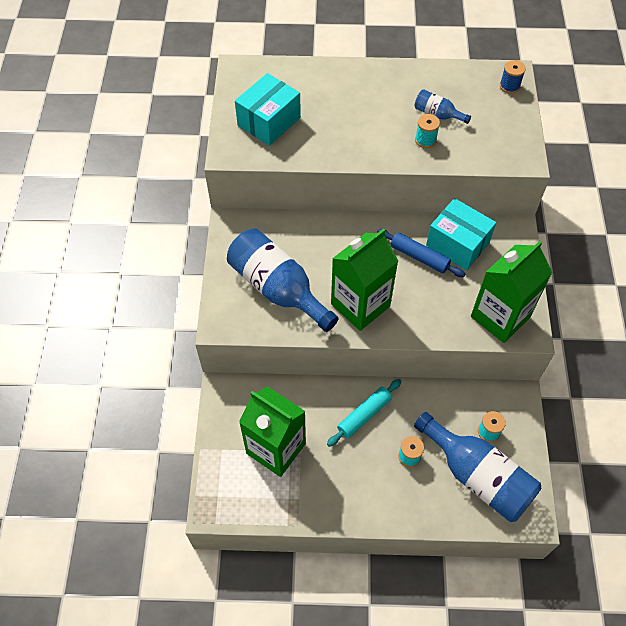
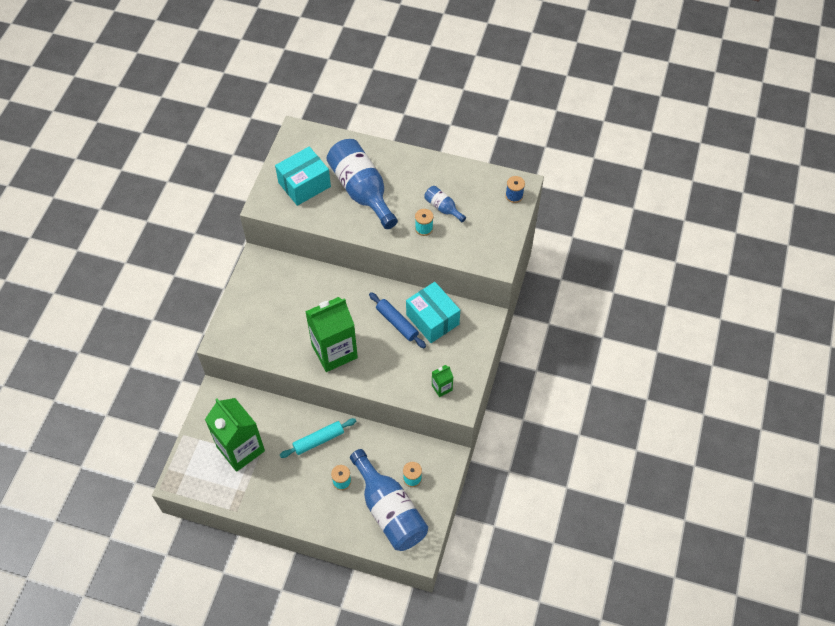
camera: 15 degrees right, 0 degrees up
(277, 288) = (275, 322): blue bottle -> blue bottle (361, 191)
(500, 317) = (442, 387): green carton -> green carton, size x0.43

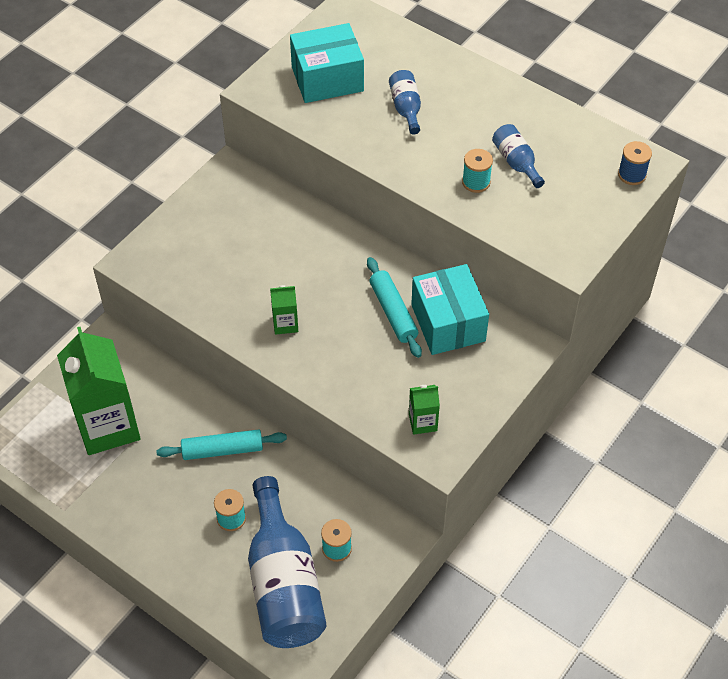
camera: 20 degrees right, 5 degrees down
(334, 351) = (285, 324): green carton -> green carton, size x0.43
(361, 191) = (406, 108): blue bottle -> blue bottle, size x0.46
(397, 323) = (393, 312): blue rolling pin -> turquoise rolling pin

